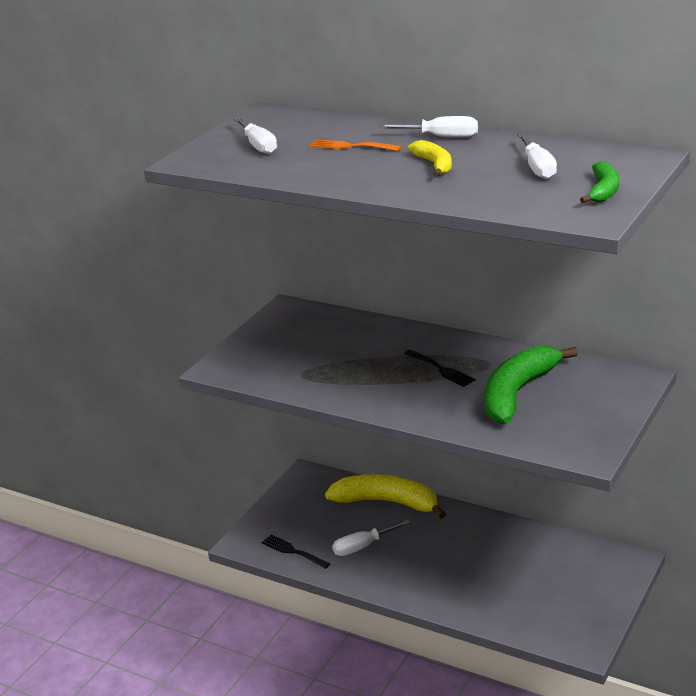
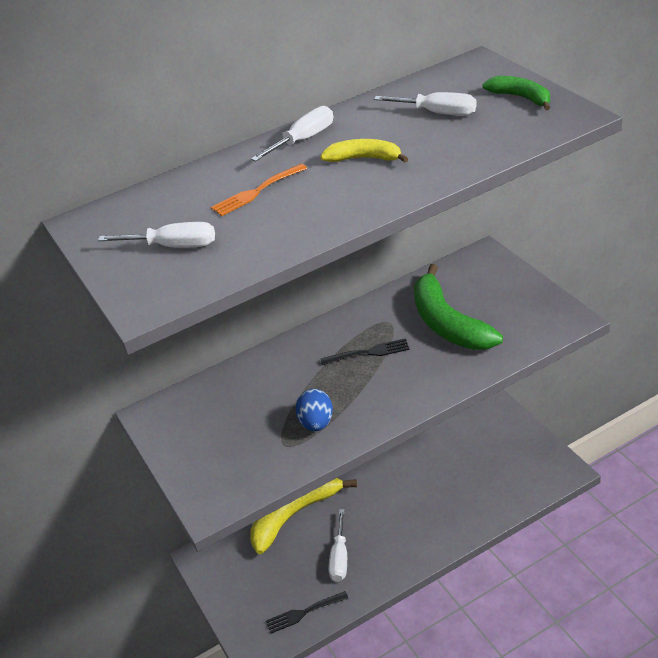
camera: 55 degrees left, 10 degrees up
(336, 378) = (317, 423): none -> blue egg

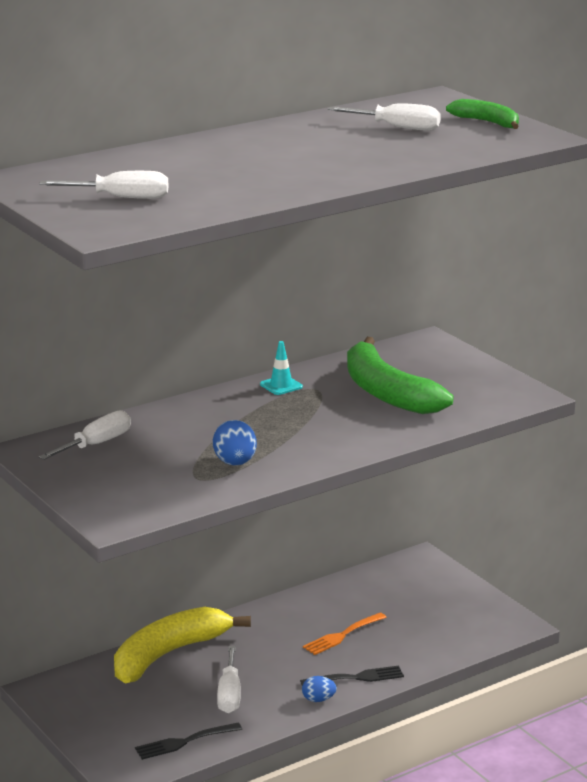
camera: 10 degrees left, 15 degrees down
(256, 192) = (205, 168): orange fork -> orange fork (342, 635)
(304, 140) = (250, 137): white screwdriver -> white screwdriver (96, 444)
(360, 320) = (281, 385): none -> turquoise traffic cone
(364, 158) = (321, 153): yellow banana -> none
(369, 352) = (293, 411): black fork -> black fork (357, 677)
(408, 562) = (318, 700): none -> blue egg

